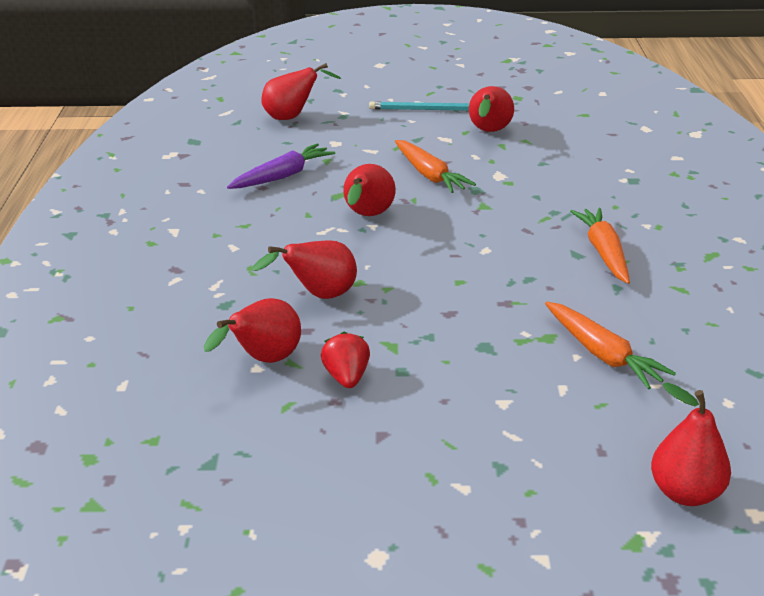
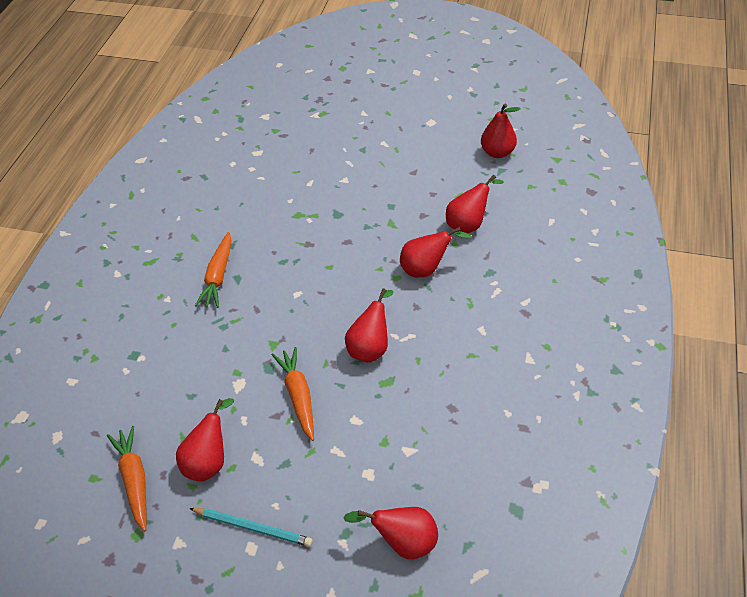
camera: 165 degrees left, 15 degrees up
(283, 176) = (430, 421): purple carrot -> none
(347, 377) = (423, 206): red strawberry -> none
(602, 354) = (275, 199): orange carrot -> orange carrot (134, 480)
(685, 493) = (288, 127): red pear -> red pear (497, 153)

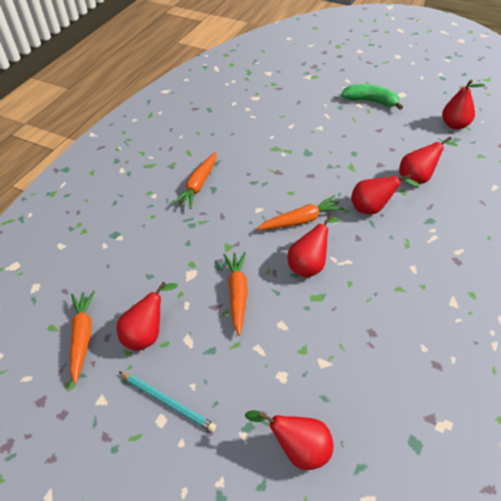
camera: 15 degrees right, 0 degrees up
(349, 298) = (301, 220): none -> orange carrot
(397, 137) = (371, 101): none -> green banana

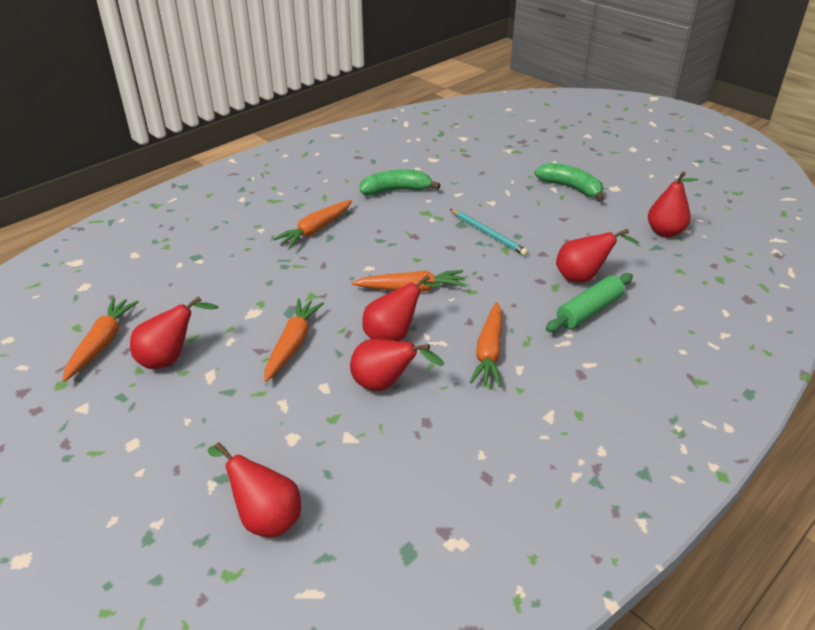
camera: 15 degrees right, 10 degrees down
(167, 402) = (150, 428): turquoise pencil -> turquoise pencil (488, 234)
(242, 133) = (396, 190): none -> green banana
(373, 208) = (507, 296): red pear -> red pear (385, 385)
(385, 260) = (489, 352): none -> orange carrot
(436, 206) = (589, 311): none -> green rolling pin

